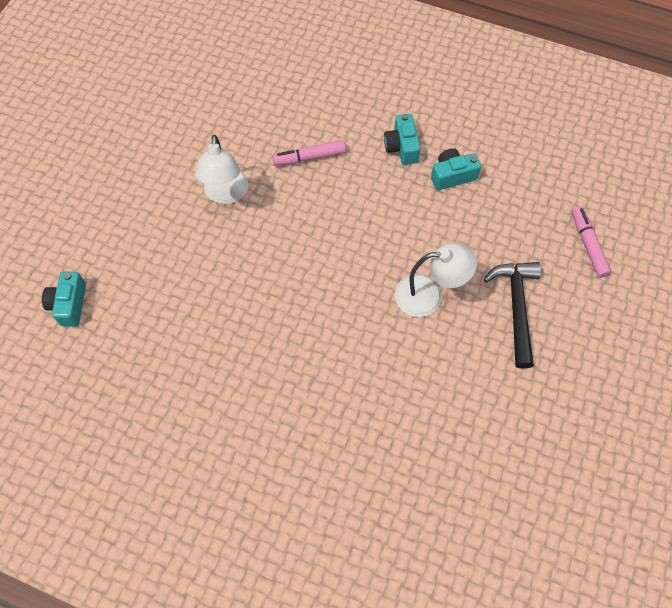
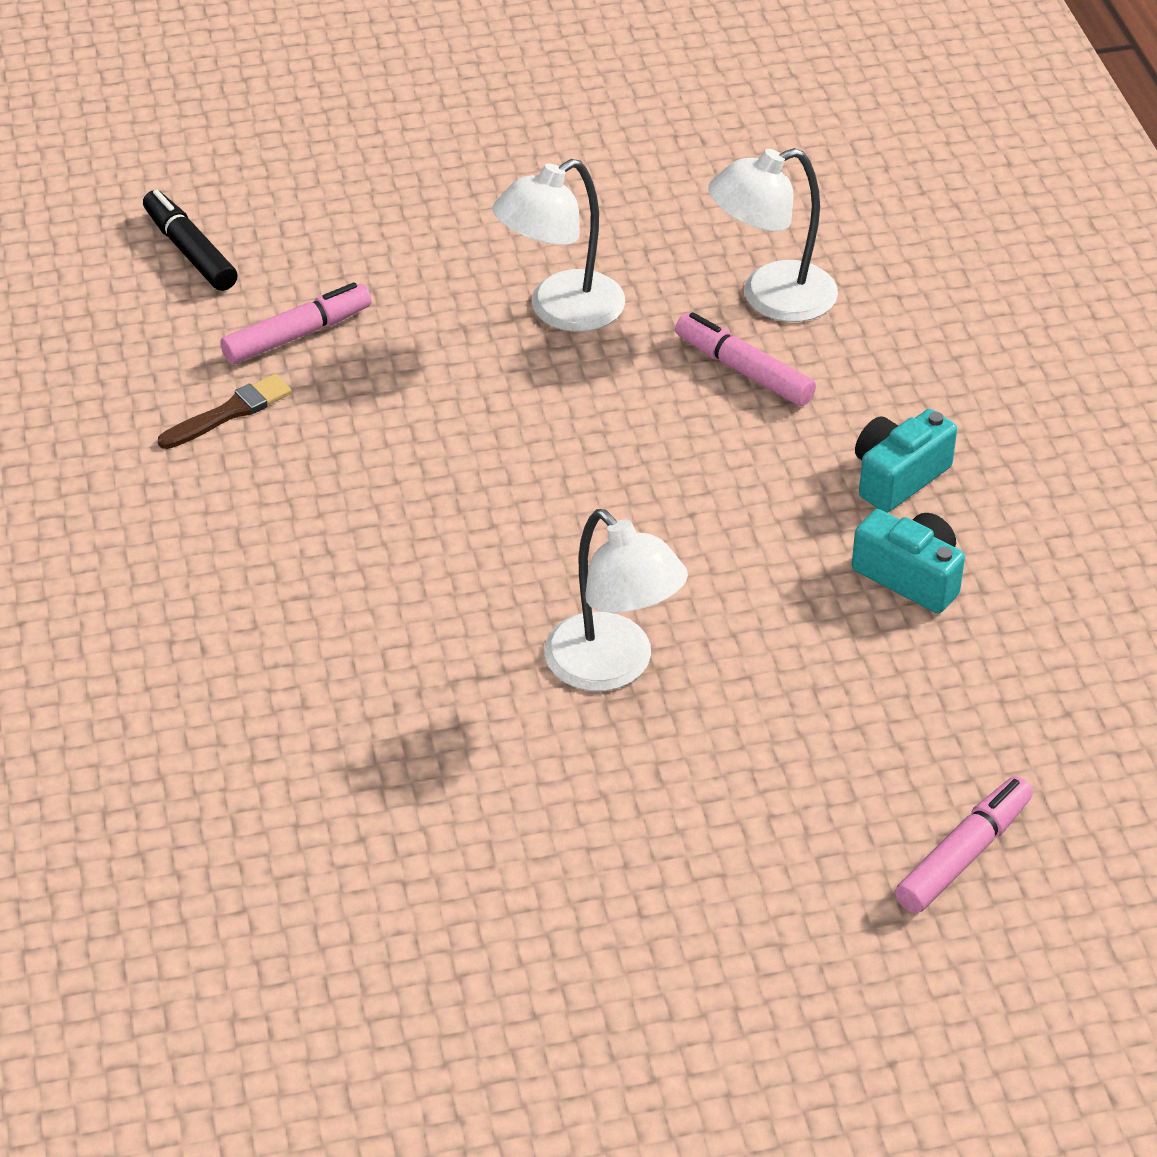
camera: 55 degrees right, 20 degrees down
(69, 304) = (190, 251): turquoise camera -> black marker
(159, 294) = (297, 335): none -> pink marker
(184, 347) = (229, 412): none -> brown brush
(278, 124) = (771, 298): none -> white lamp
(516, 307) = (707, 806): black hammer -> none

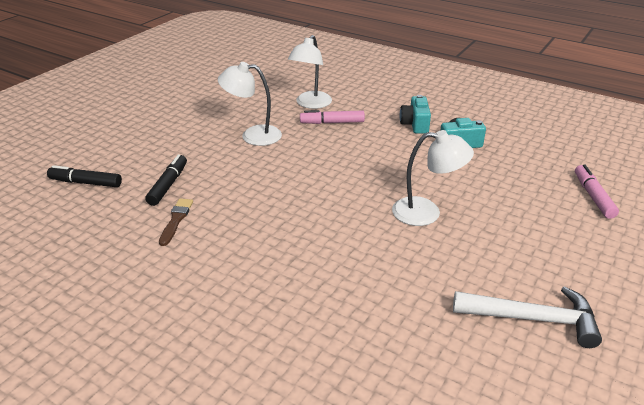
camera: 45 degrees left, 10 degrees down
(297, 335) = (168, 185): pink marker -> black marker
(482, 940) = (533, 319): none -> white hammer
(561, 311) = (253, 135): white lamp -> white lamp turned 90 degrees clockwise

